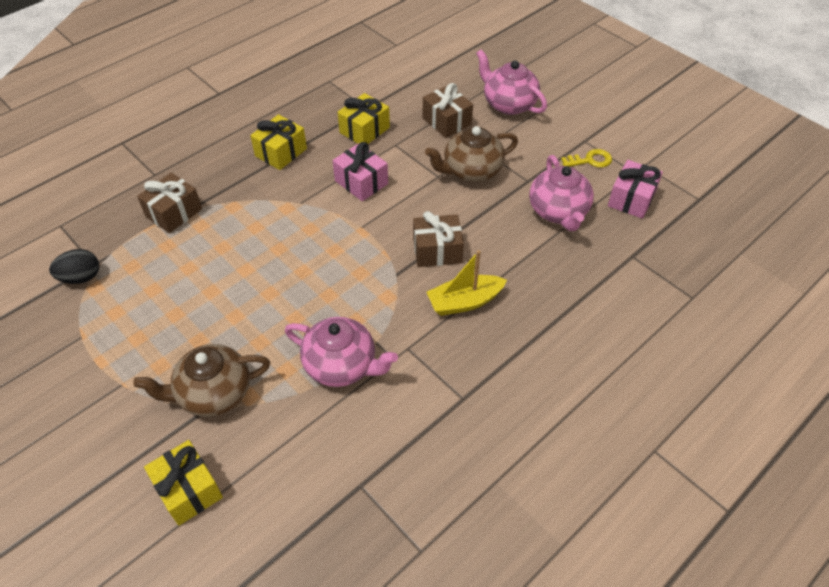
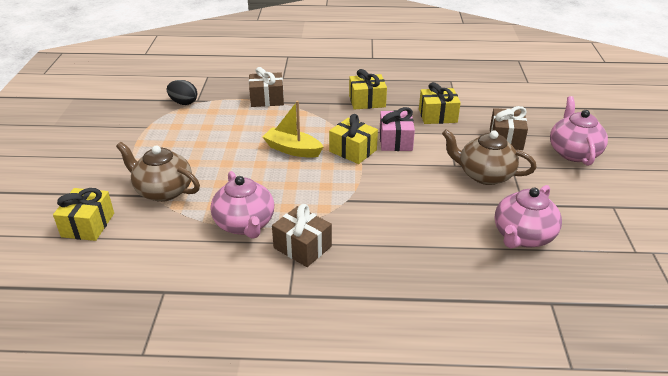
camera: 45 degrees right, 15 degrees down
(337, 218) = (353, 151): none -> yellow gift
(437, 251) = (393, 204): brown gift -> brown gift (302, 247)
(464, 302) = (370, 243): yellow boat -> yellow boat (292, 149)
(590, 160) = (600, 221): yellow key -> none
(631, 199) = (605, 266): pink gift -> none

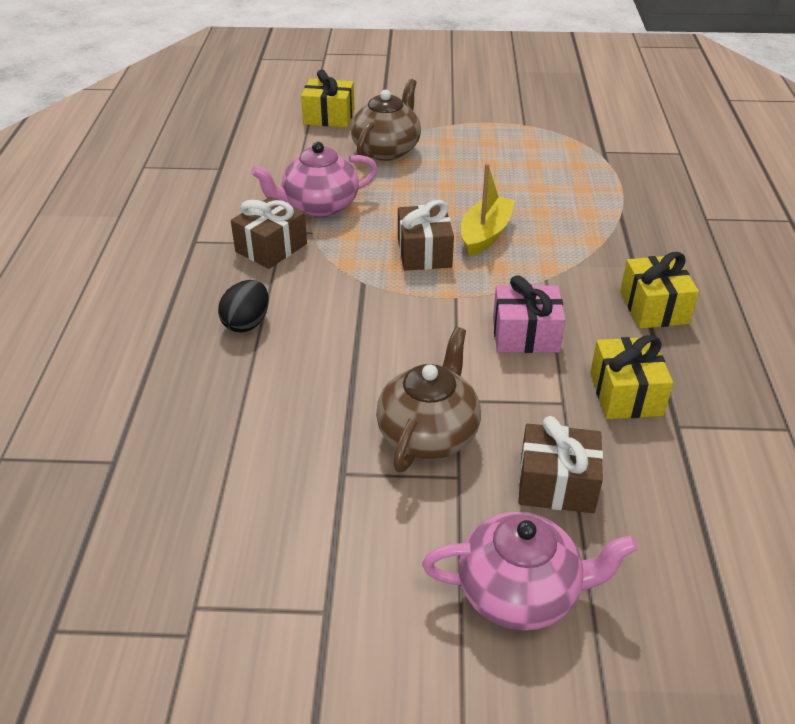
camera: 90 degrees right, 5 degrees up
(183, 103) = (593, 142): black egg -> black egg (247, 323)
(267, 99) = (626, 207): brown gift -> brown gift (424, 253)
(353, 151) = (489, 289): yellow gift -> none
(522, 236) = (259, 456): pink teapot -> none

